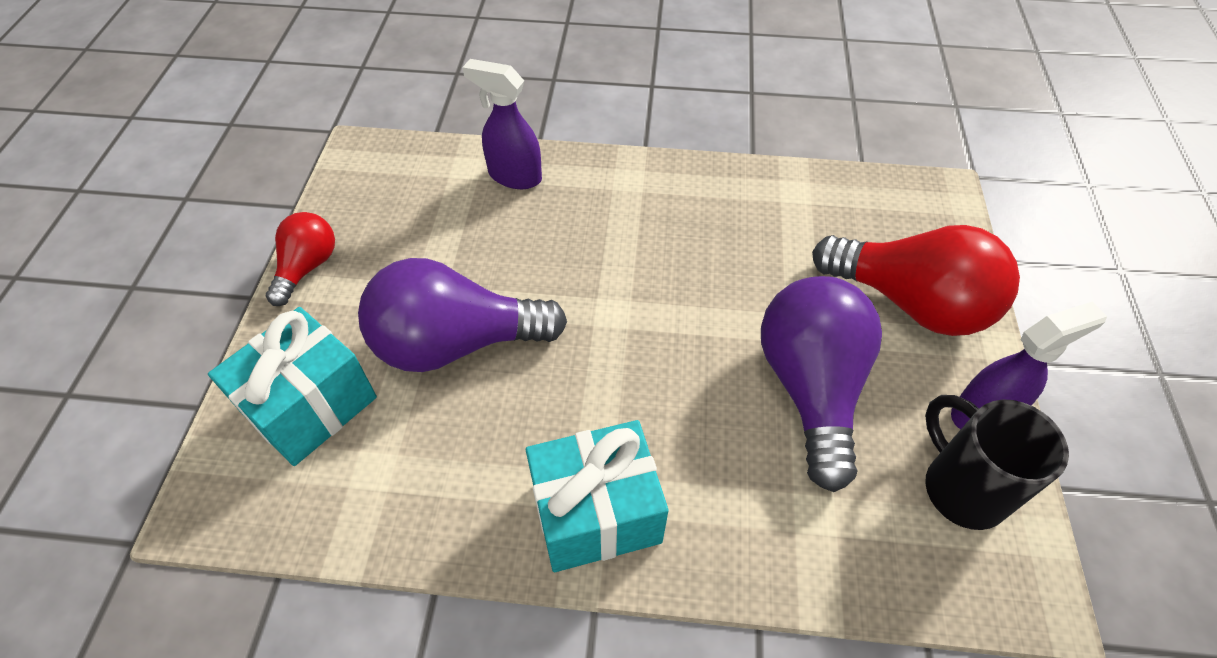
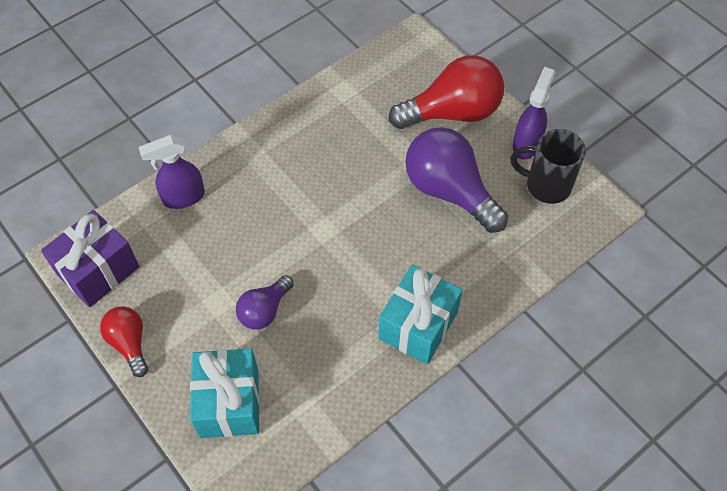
camera: 45 degrees left, 5 degrees up
(366, 183) = (98, 271): none -> purple gift
(456, 343) = (264, 310): purple light bulb -> purple light bulb, size x0.54

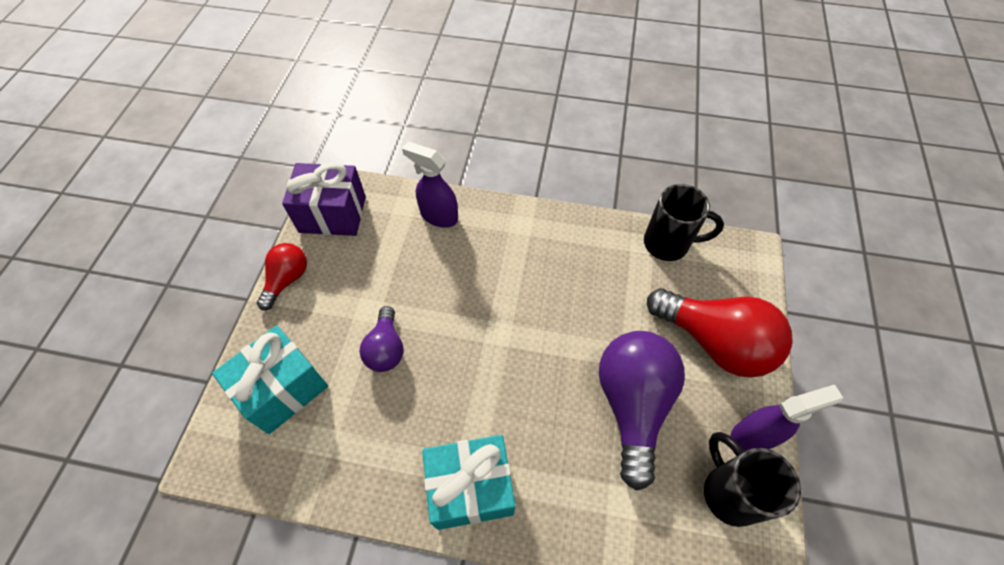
camera: 50 degrees right, 0 degrees up
(264, 310) = (386, 348): purple light bulb -> purple light bulb turned 90 degrees counterclockwise
(360, 77) = (668, 244): none -> black mug

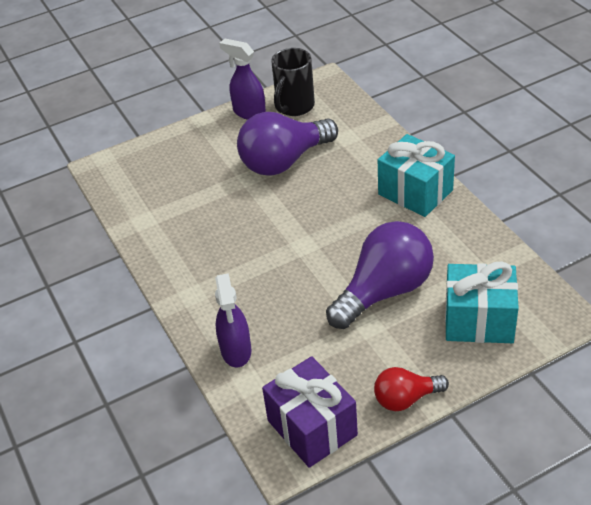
camera: 125 degrees left, 15 degrees down
(386, 348) = (384, 291): purple light bulb -> purple light bulb, size x1.84
(668, 244) = (131, 207): black mug -> none
(714, 342) = (199, 151): red light bulb -> none

